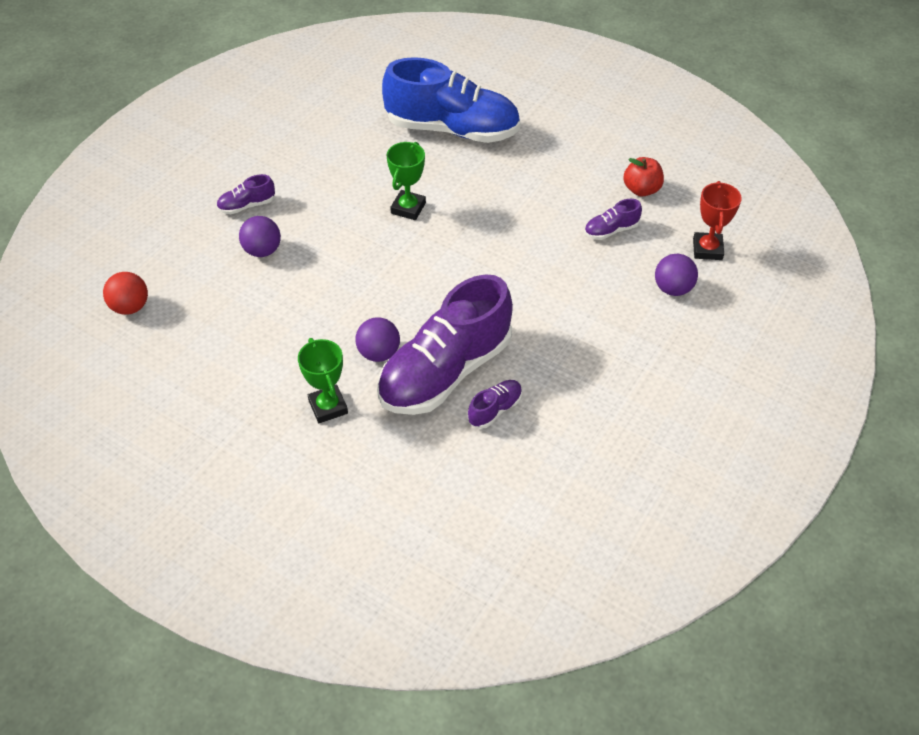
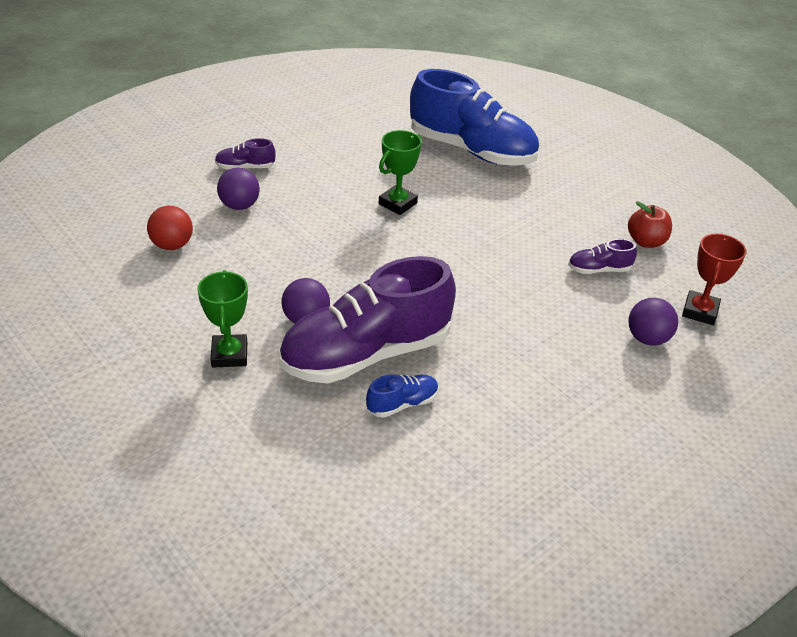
camera: 15 degrees right, 10 degrees down
(130, 307) = (91, 222): red ball -> red ball (172, 245)
(495, 409) = (402, 404): purple shoe -> blue shoe

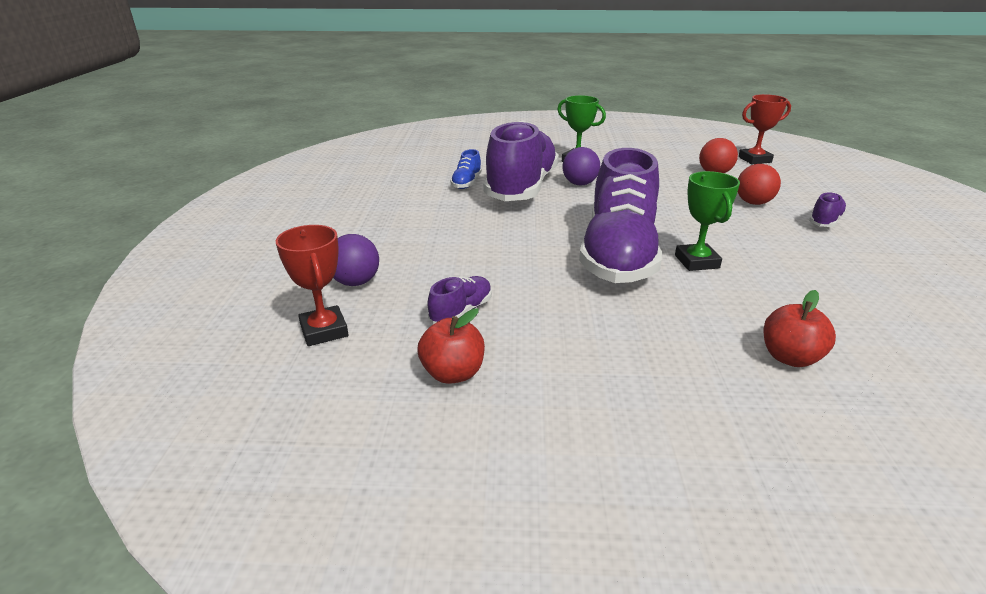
camera: 135 degrees right, 10 degrees down
(92, 232) = (754, 159): none -> red trophy
(239, 206) = (753, 203): purple ball -> red ball
(433, 238) = (618, 255): none -> purple shoe
(471, 150) = (790, 357): blue shoe -> red apple

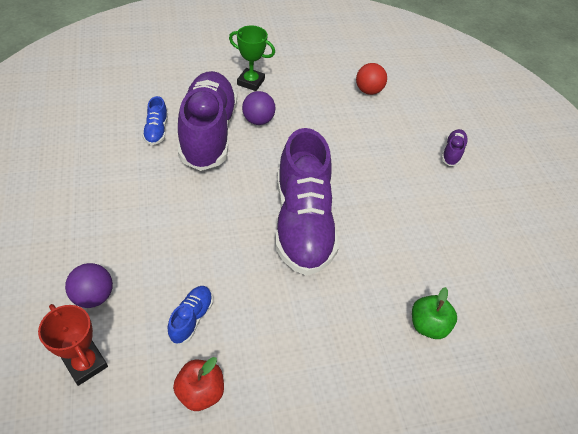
camera: 20 degrees left, 20 degrees up
(461, 311) = (191, 318): purple shoe -> blue shoe
(696, 261) = (361, 222): green trophy -> none
(753, 203) = (400, 133): red ball -> none
(754, 159) = (399, 65): red trophy -> none
(790, 357) = (428, 325): red apple -> green apple

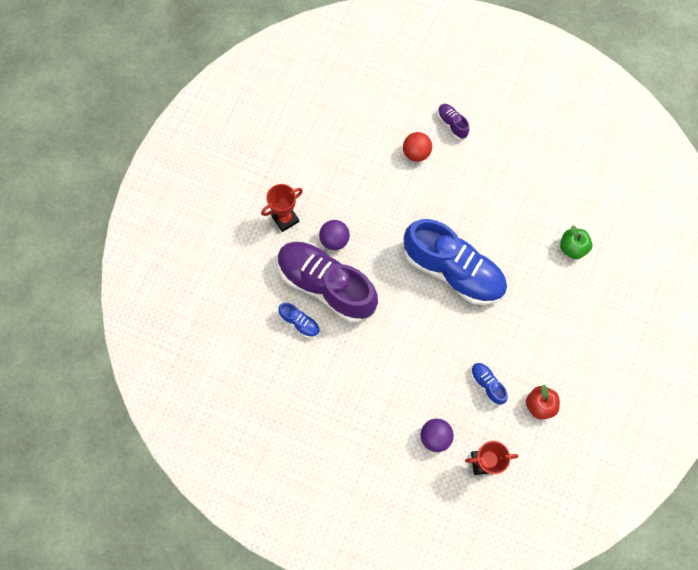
camera: 50 degrees left, 20 degrees up
(251, 82) = (285, 219): green trophy -> red trophy
(302, 222) = (453, 271): purple shoe -> blue shoe
(368, 91) = (352, 135): red ball -> red ball (416, 153)

